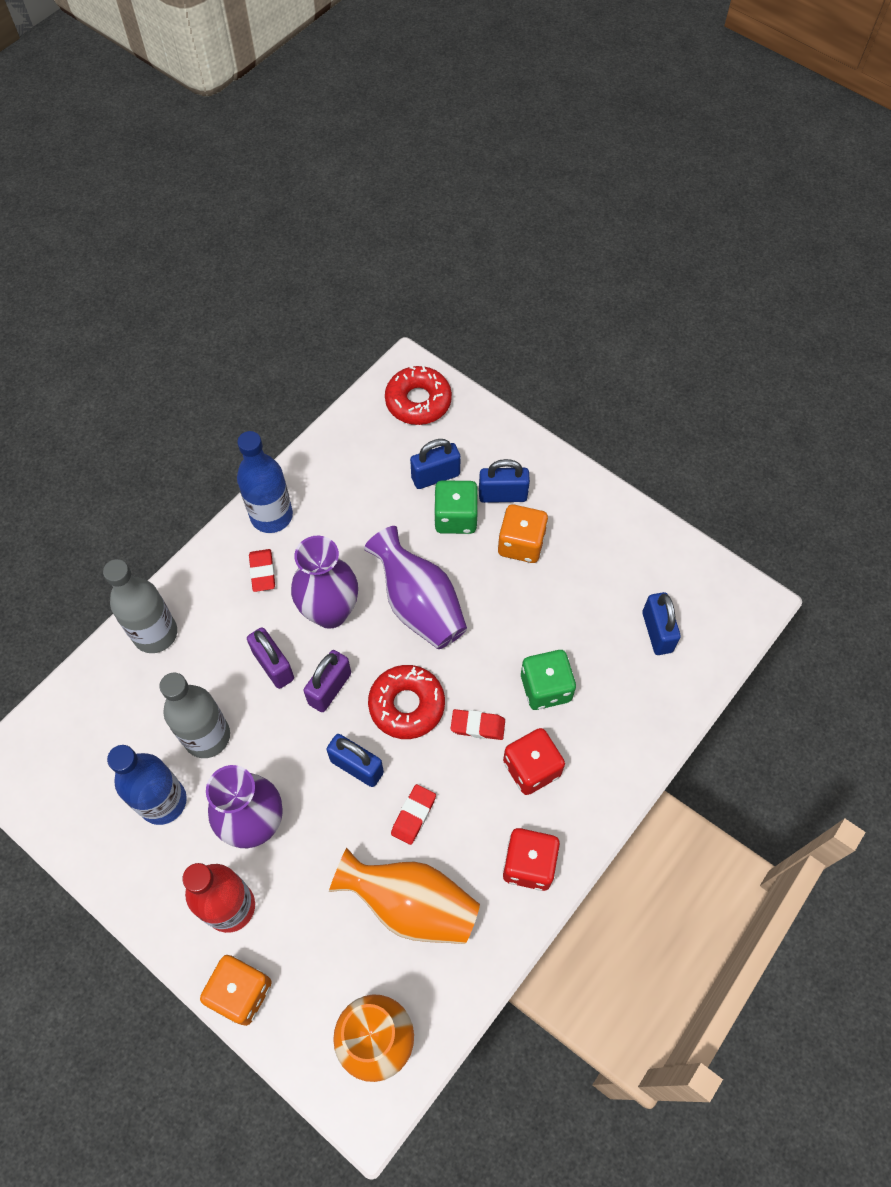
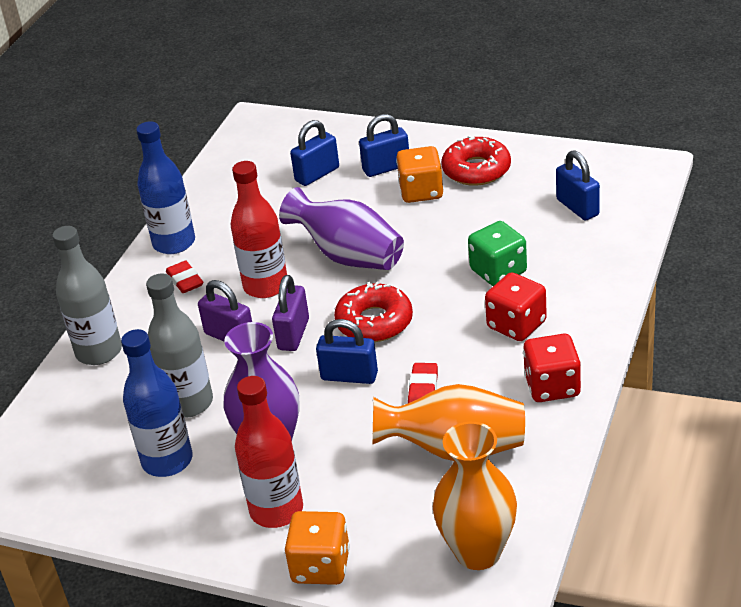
camera: 15 degrees left, 25 degrees down
(330, 612) = (265, 286): purple vase -> red bottle
(418, 401) = (274, 135): red donut -> red donut (476, 170)
(455, 518) = (351, 193): green dice -> none
(477, 726) = (449, 314): red eraser -> none

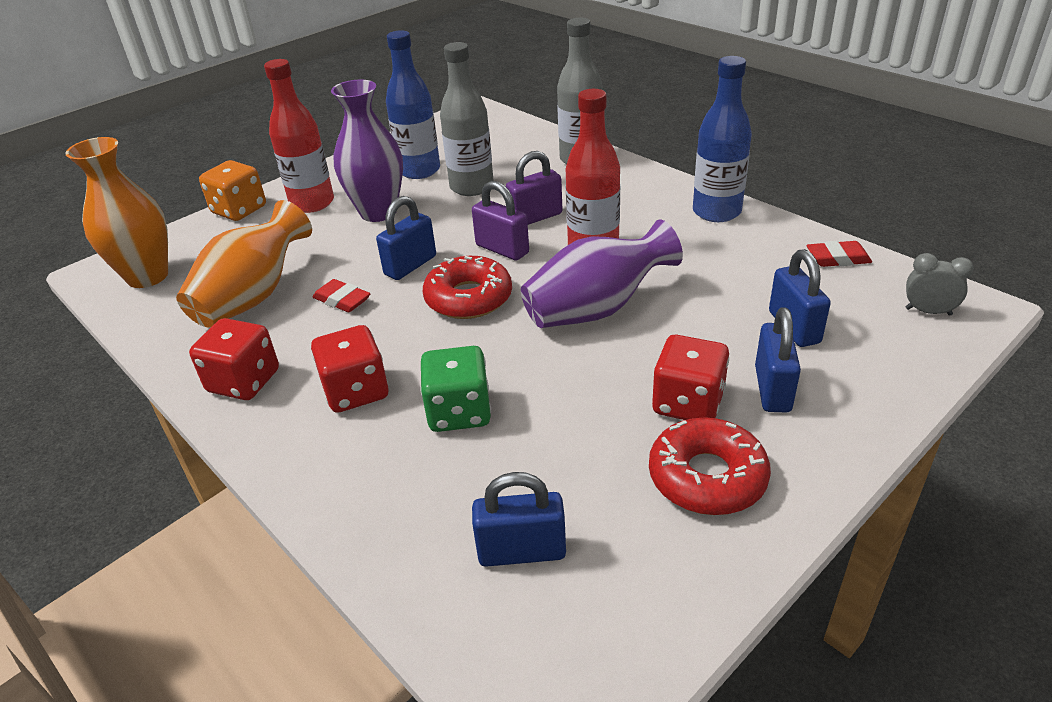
camera: 115 degrees right, 0 degrees up
(185, 280) = (645, 209): red eraser -> red eraser (837, 258)
(268, 133) = (928, 311): none -> grey clock
(421, 192) = (688, 403): orange dice -> red dice

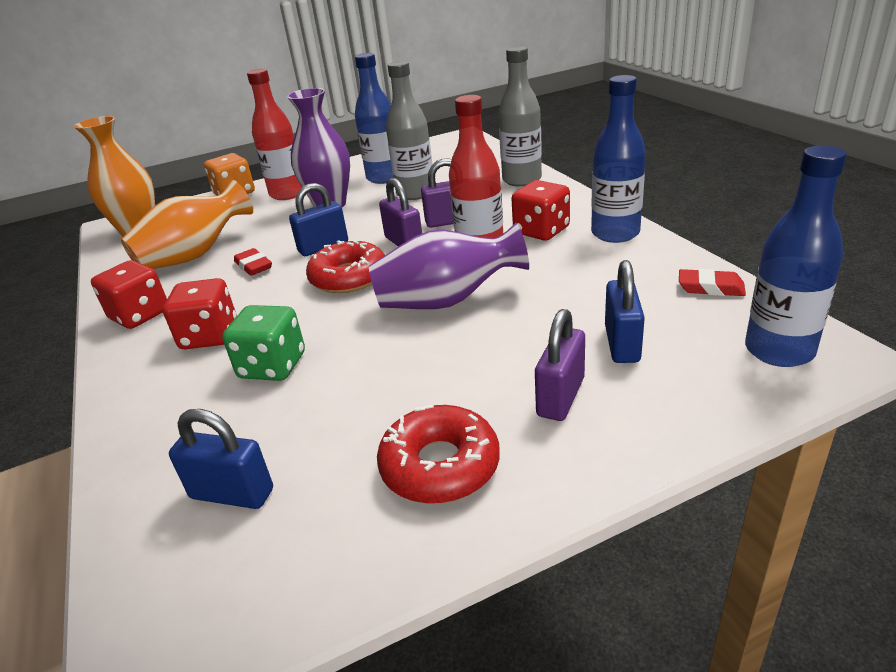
camera: 20 degrees right, 5 degrees down
(688, 403) = (470, 394): red dice -> red dice (541, 231)
(772, 389) = (561, 397): blue padlock -> purple padlock
(928, 311) = (779, 350): grey clock -> blue bottle

